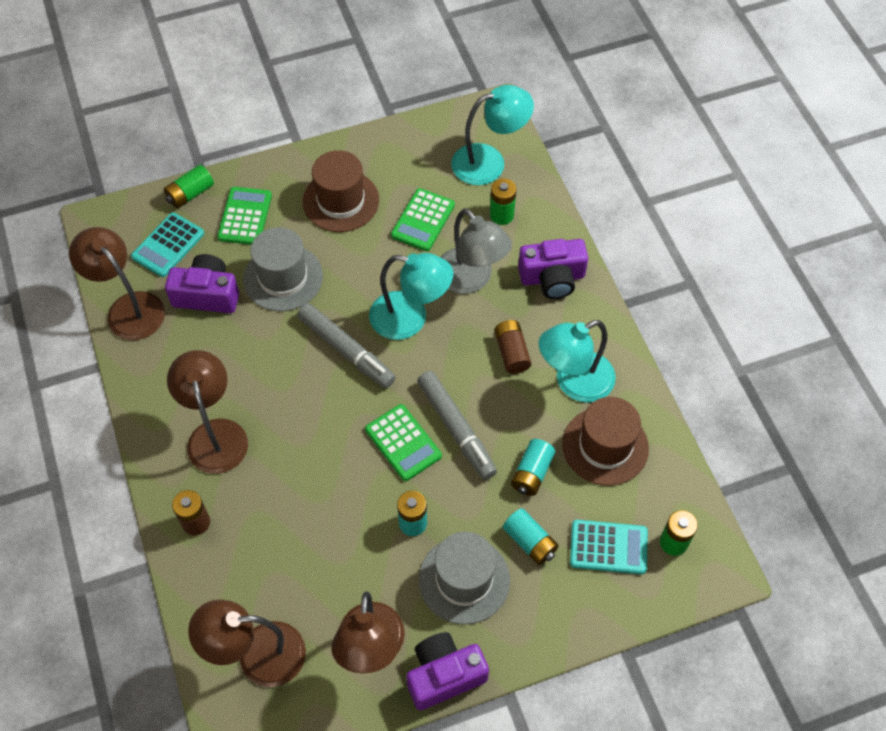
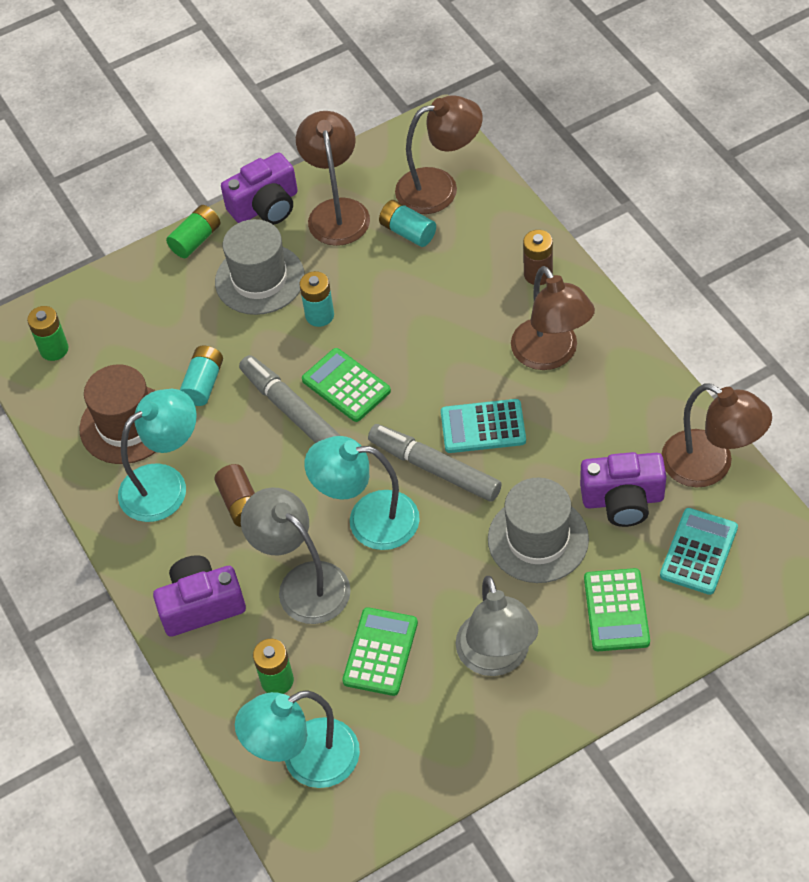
camera: 175 degrees right, 5 degrees down
(190, 194) = (702, 628): green battery -> green battery (196, 240)
(341, 201) = (497, 658): brown hat -> grey lamp
(530, 542) = (199, 322): turquoise battery -> turquoise battery (407, 232)
(608, 547) = (119, 332): turquoise calculator -> turquoise calculator (483, 427)

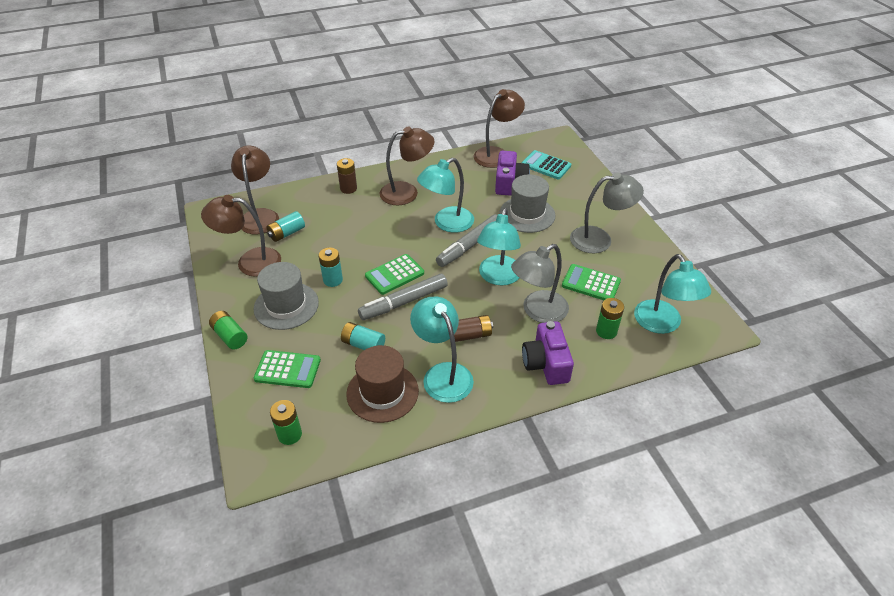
camera: 85 degrees left, 10 degrees down
(265, 206) = (222, 295): purple camera -> none
(483, 427) = (446, 223): turquoise calculator -> turquoise lamp
(616, 610) = (575, 195): green calculator -> green calculator (287, 369)

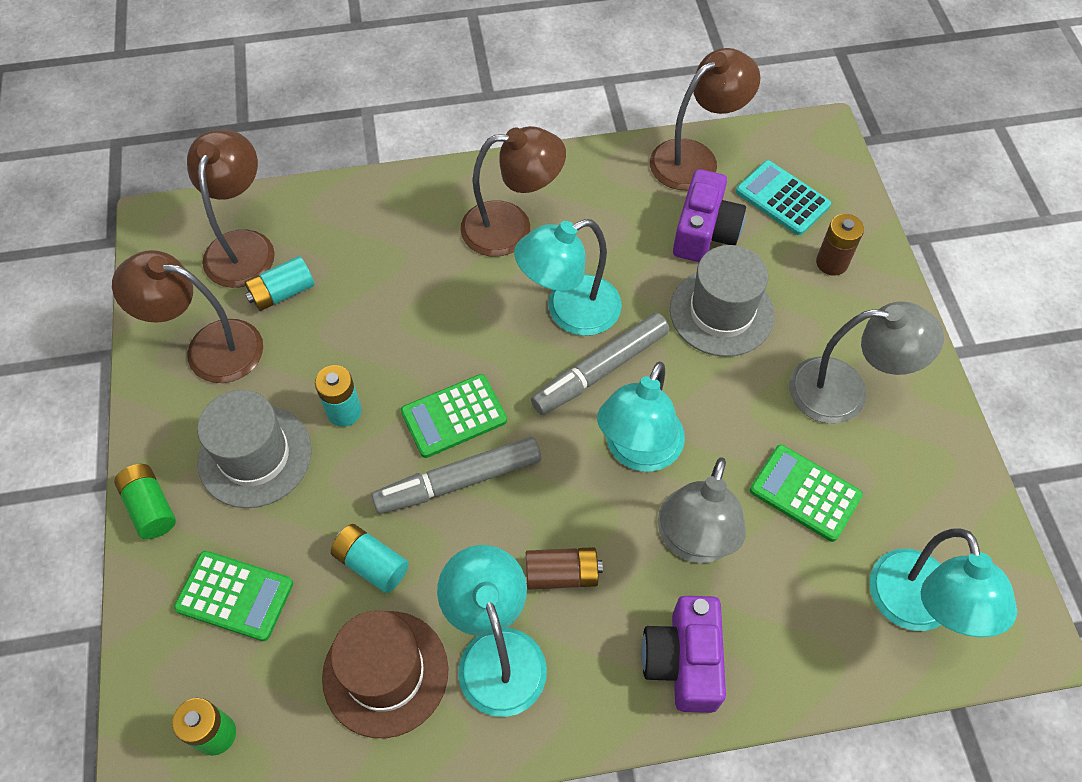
camera: 10 degrees right, 15 degrees up
(348, 188) = (408, 204): brown battery -> brown battery (831, 263)
(538, 311) = (693, 541): grey lamp -> grey lamp turned 45 degrees counterclockwise
(606, 331) = (809, 607): green battery -> none

